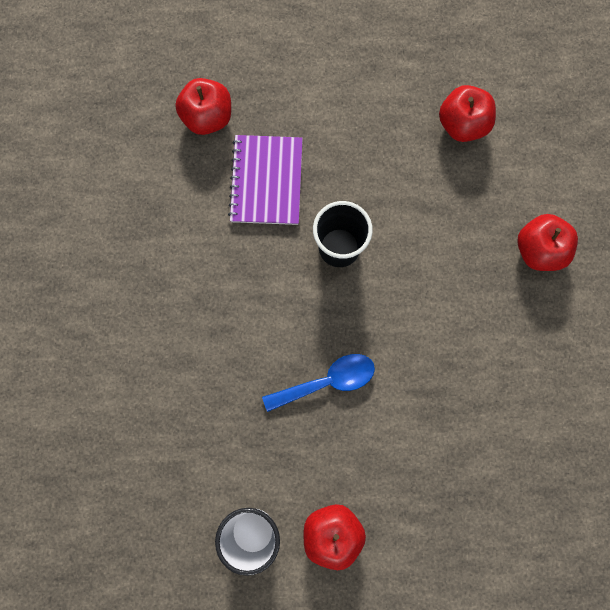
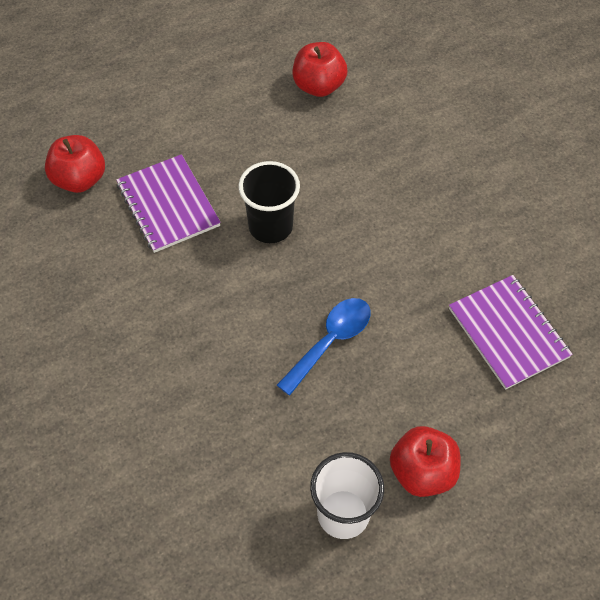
camera: 30 degrees left, 20 degrees down
(476, 455) = (508, 333): none -> purple notebook
(539, 250) = (448, 148): red apple -> none

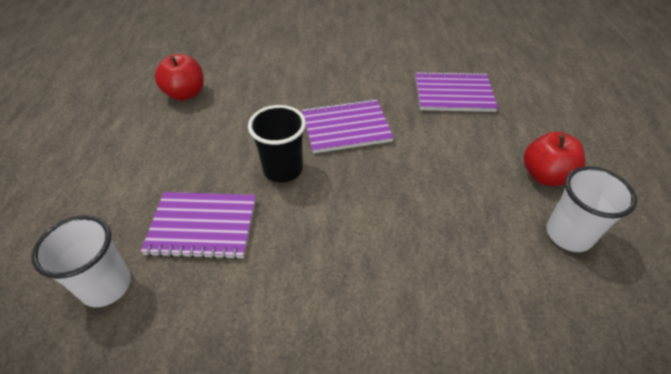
camera: 60 degrees left, 10 degrees down
(79, 179) = (106, 286): red apple -> white cup
(330, 341) = (411, 178): blue spoon -> none
(367, 251) = (346, 128): none -> purple notebook

